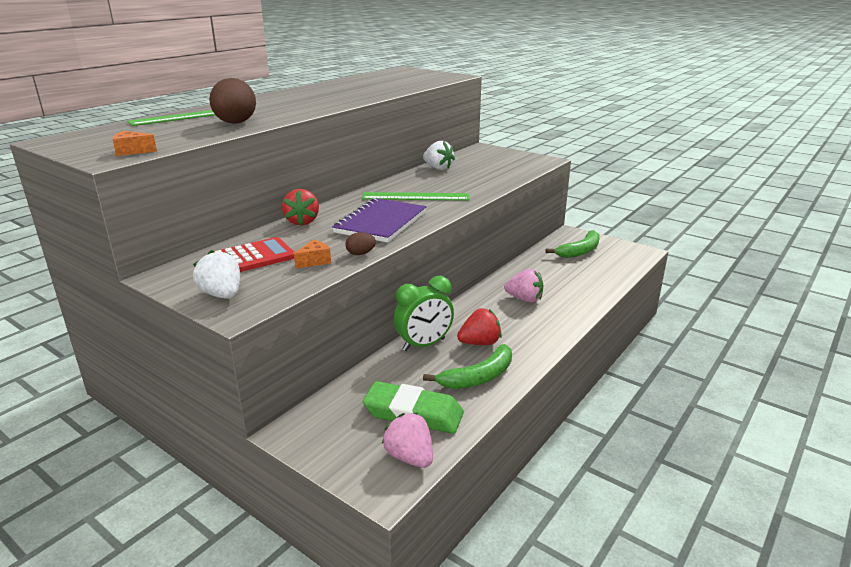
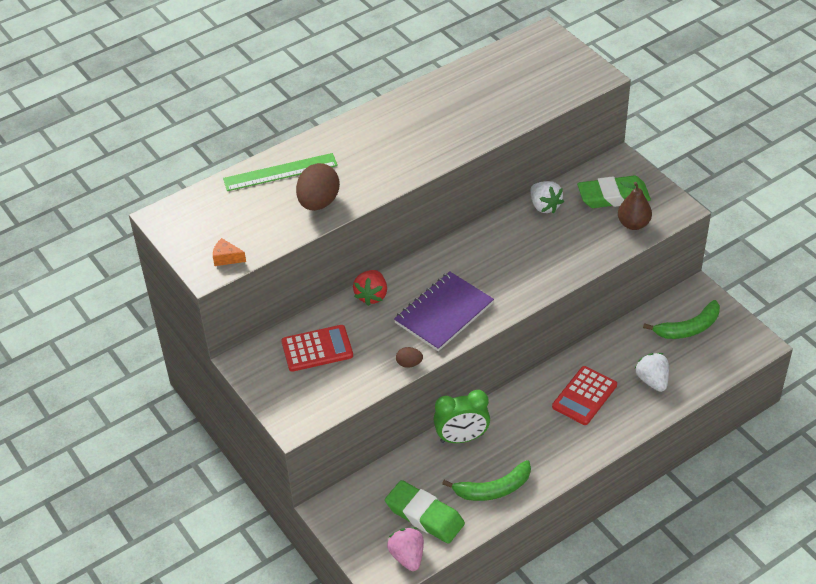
camera: 20 degrees right, 20 degrees up
(222, 295) = (286, 399): white strawberry -> white strawberry (652, 380)
(314, 261) = (367, 367): orange cheese -> none
(415, 196) = (495, 268): green ruler -> none
(480, 343) = (513, 448): red strawberry -> none
(490, 160) = (613, 196): none -> green eraser
(516, 168) = (633, 224): none -> brown pear
(524, 299) = (584, 396): pink strawberry -> red calculator

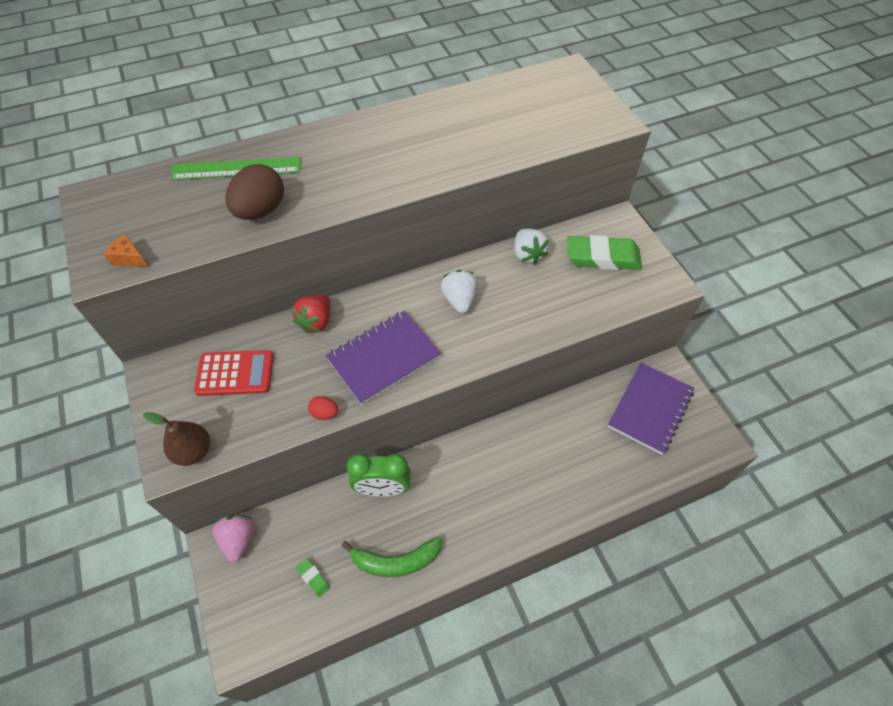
camera: 10 degrees right, 10 degrees up
(407, 556) = (277, 628): pink strawberry -> pink strawberry (238, 539)
(409, 363) = (325, 413): brown egg -> red egg
(424, 515) = (313, 578): green eraser -> green eraser, size x0.44
(584, 396) = (523, 466): red calculator -> none
(633, 224) = (617, 293): brown pear -> brown pear (193, 451)
(652, 380) = (599, 463): white strawberry -> white strawberry (459, 300)
(688, 328) = (650, 409): green banana -> purple notebook

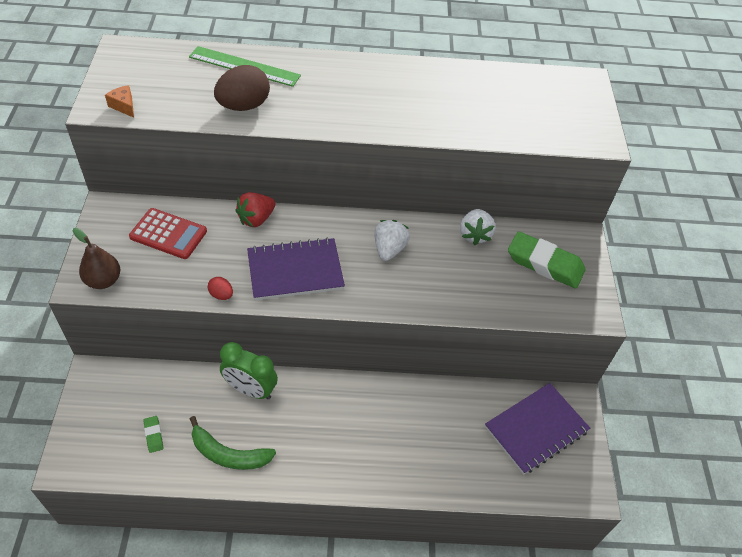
camera: 20 degrees right, 5 degrees down
(238, 539) = (112, 377): pink strawberry -> none

